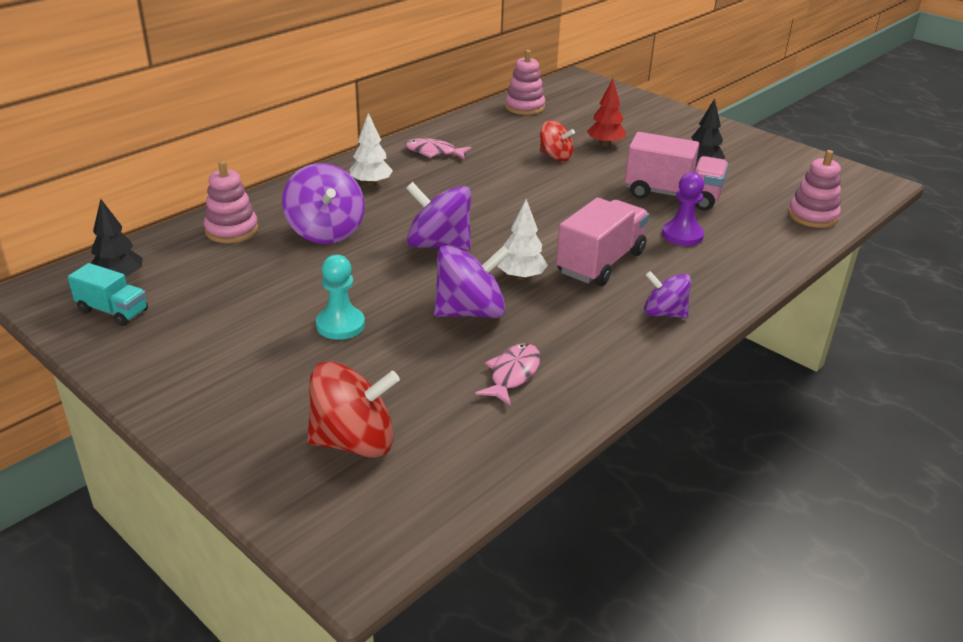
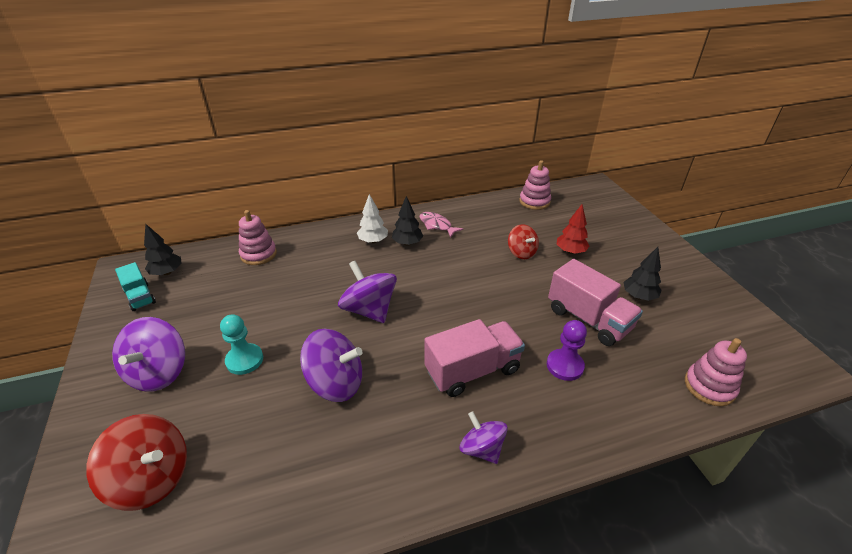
camera: 30 degrees right, 5 degrees up
(326, 231) = (310, 273): purple spinning top -> purple spinning top (159, 372)
(416, 176) = (407, 243): none -> black tree
(512, 374) = (310, 462): pink fish -> none
(521, 277) = (400, 362): white tree -> none

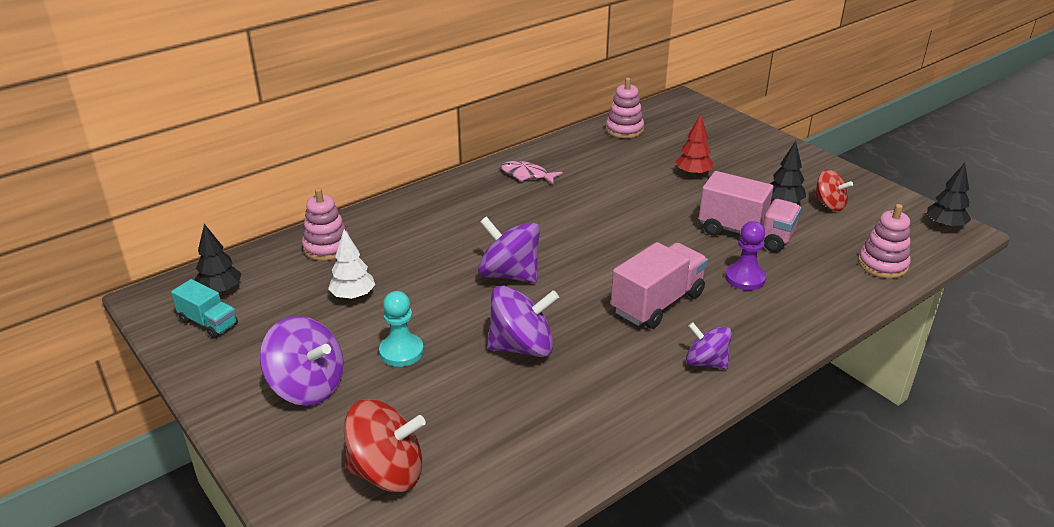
camera: 20 degrees left, 5 degrees down
(159, 372) = (307, 387): purple spinning top -> purple spinning top turned 45 degrees counterclockwise
(373, 241) = (461, 206): white tree -> white tree (353, 296)
(407, 243) = (505, 200): black tree -> black tree (944, 226)
(521, 252) = (641, 185): red spinning top -> red spinning top (829, 204)

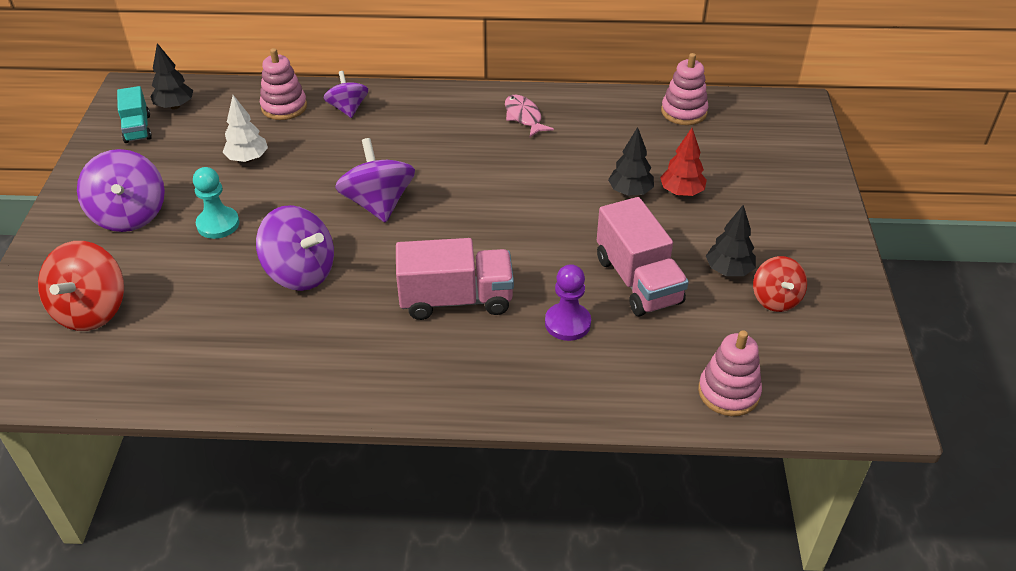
camera: 40 degrees right, 10 degrees up
(387, 472) = (91, 310): red spinning top -> red spinning top turned 60 degrees clockwise
(706, 362) = (416, 376): purple spinning top -> purple spinning top (348, 109)
(944, 226) = (874, 394): black tree -> black tree (630, 192)

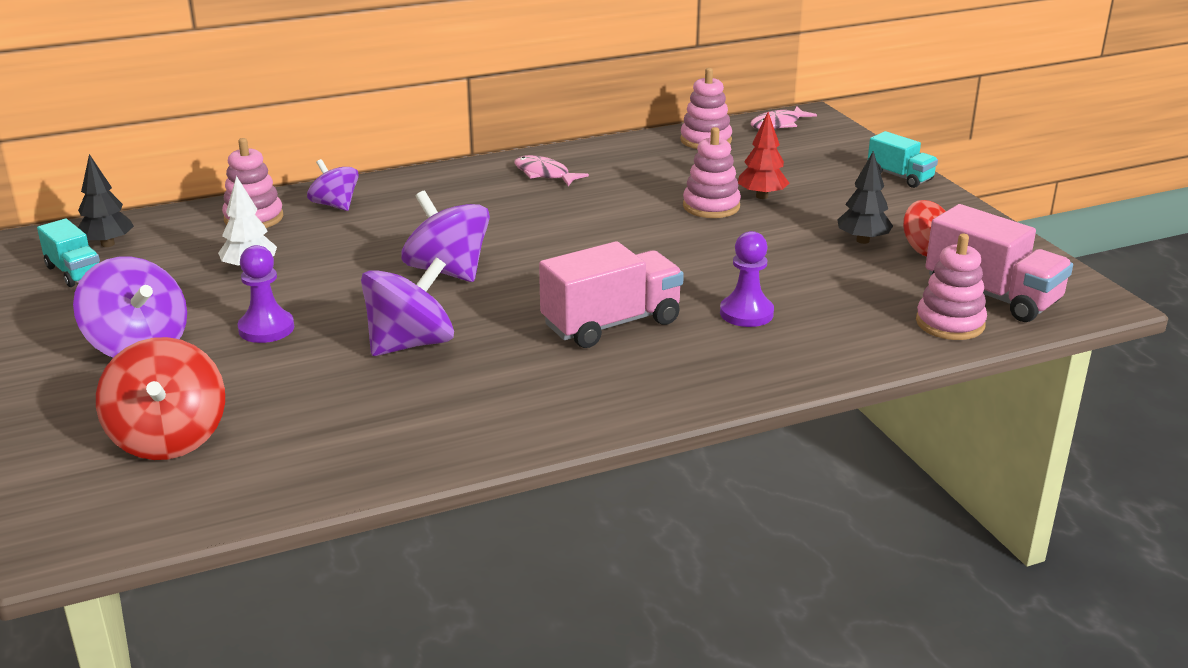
camera: 25 degrees left, 15 degrees down
(218, 224) = (266, 328): turquoise pawn -> purple pawn
(300, 272) = (410, 344): purple spinning top -> purple spinning top turned 45 degrees counterclockwise
(630, 192) = (711, 206): black tree -> pink stacking toy
(638, 280) = (784, 267): pink truck -> pink truck (992, 296)
(762, 108) = (778, 124): none -> pink fish
(822, 203) = (900, 177): none -> turquoise truck

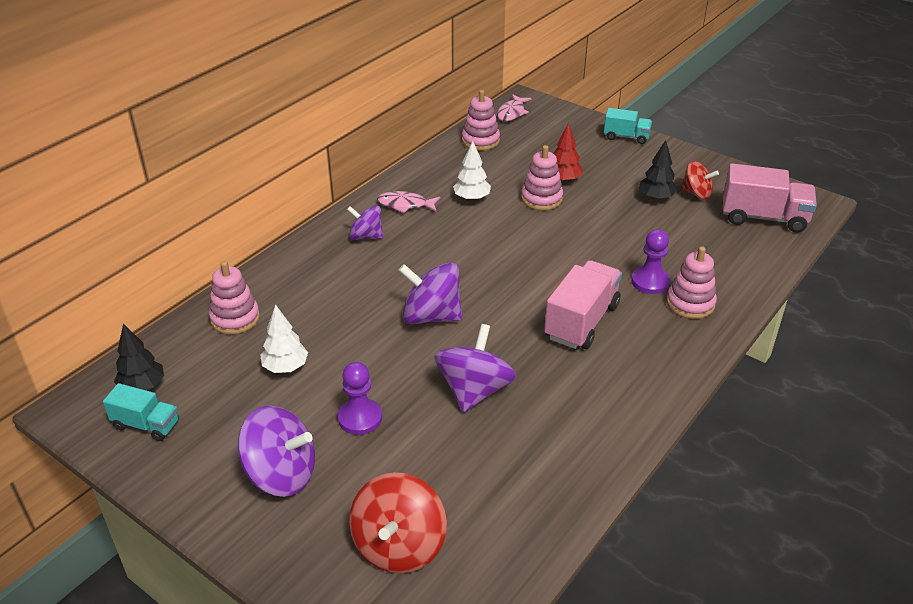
camera: 30 degrees left, 10 degrees up
(169, 438) = (399, 546): red spinning top -> red spinning top turned 60 degrees clockwise
(335, 205) = (285, 284): purple spinning top -> purple spinning top (366, 236)
(627, 186) = (472, 198): none -> white tree
(950, 323) = (763, 247): pink stacking toy -> pink stacking toy (690, 303)

